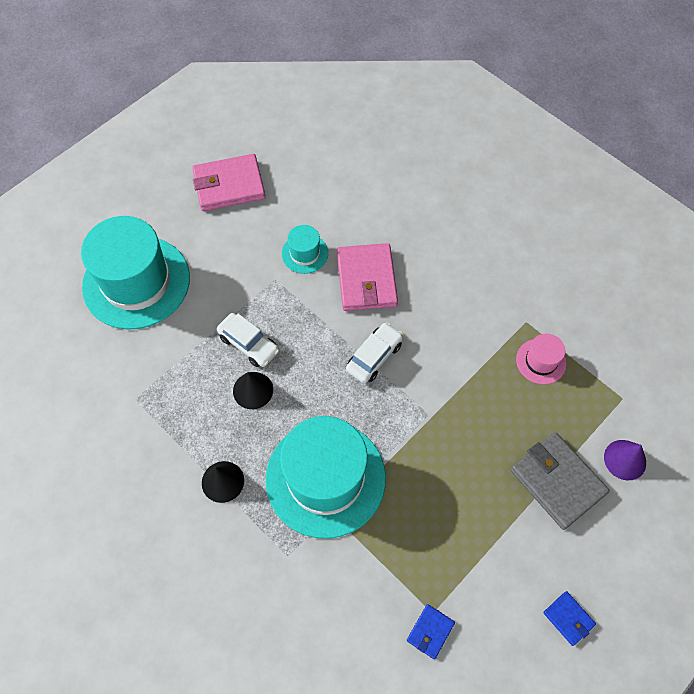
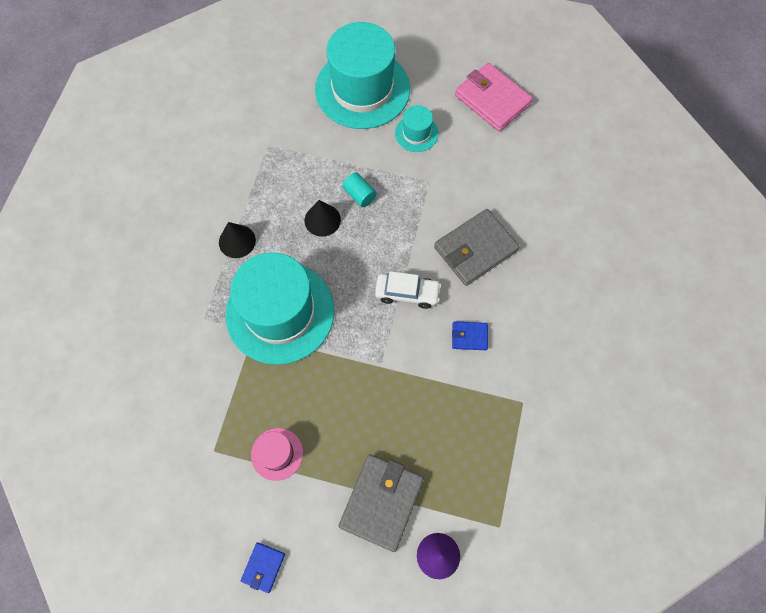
camera: 60 degrees right, 5 degrees up
(249, 344) = (360, 195): white car -> turquoise cylinder
(305, 253) = (468, 189): turquoise hat -> turquoise hat (416, 133)
(366, 280) = (475, 249): pink wallet -> grey wallet
(430, 631) = (197, 456): blue wallet -> blue wallet (469, 336)
(541, 361) = (490, 434): pink hat -> pink hat (277, 454)

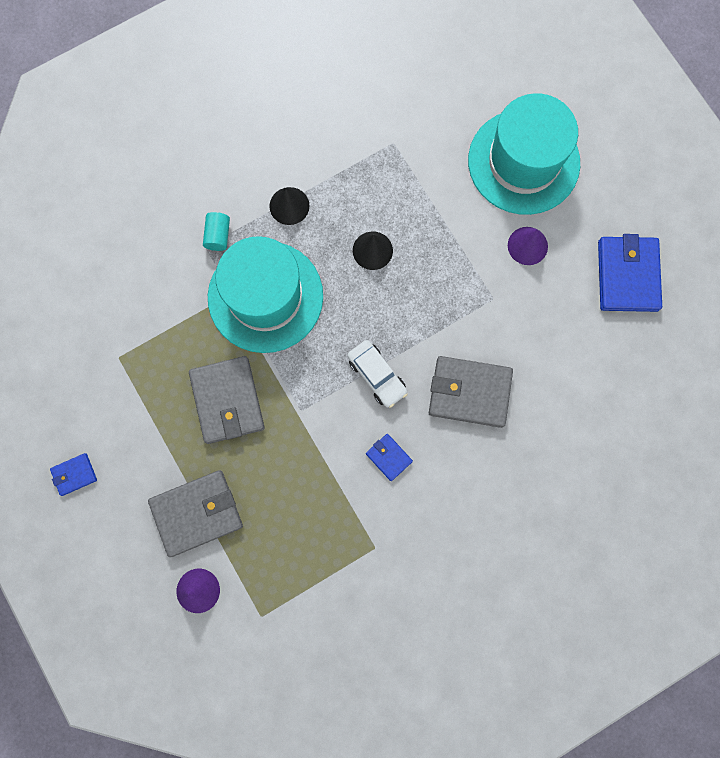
camera: 45 degrees right, 10 degrees up
(277, 454) = (159, 404): pink hat -> none
(324, 404) = (227, 401): none -> grey wallet
(360, 195) = (424, 257): turquoise cylinder -> turquoise cylinder (218, 235)
(416, 133) = (527, 245): turquoise hat -> purple cone
(492, 100) = (627, 275): pink wallet -> blue wallet

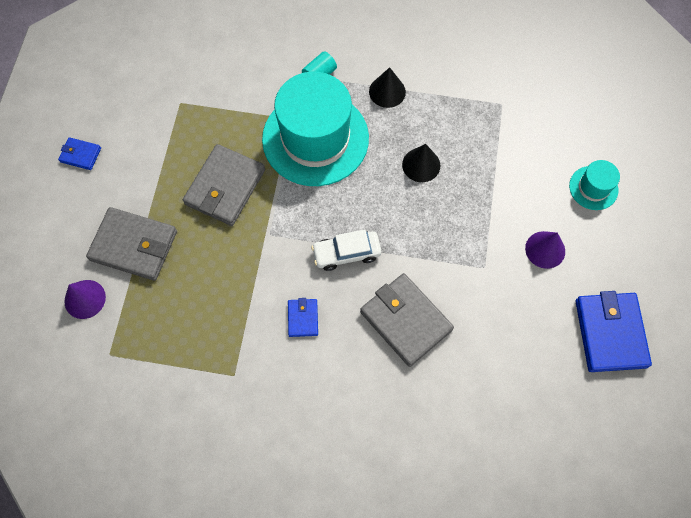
camera: 40 degrees right, 10 degrees down
(377, 375) = (346, 253): white car -> white car turned 75 degrees clockwise
(523, 162) = (593, 188): turquoise hat -> turquoise hat, size x0.45
(627, 275) = (610, 333): blue wallet -> blue wallet turned 45 degrees counterclockwise

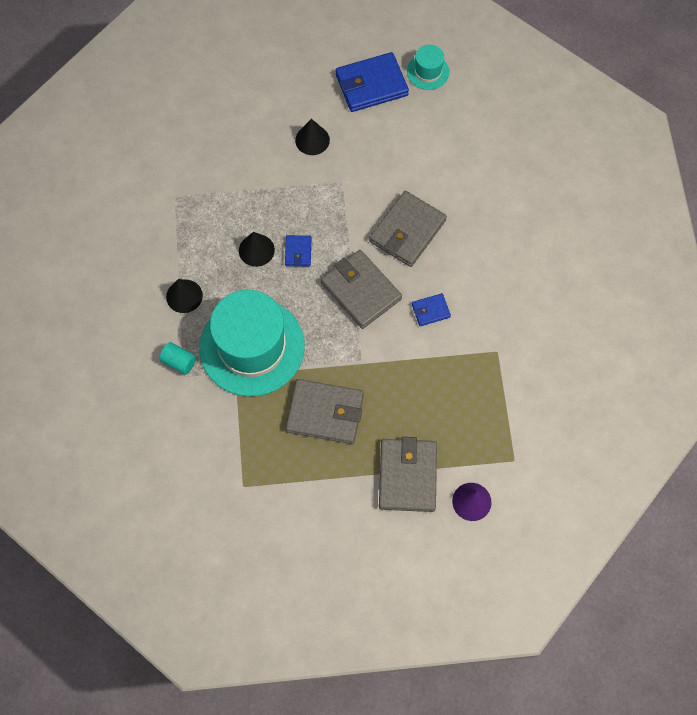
camera: 105 degrees left, 0 degrees up
(80, 155) = (327, 564): blue wallet -> blue wallet (298, 252)
(346, 253) = (361, 291): white car -> grey wallet
(545, 249) = (312, 140): purple cone -> black cone
(593, 188) = (244, 113): turquoise hat -> turquoise hat (428, 72)

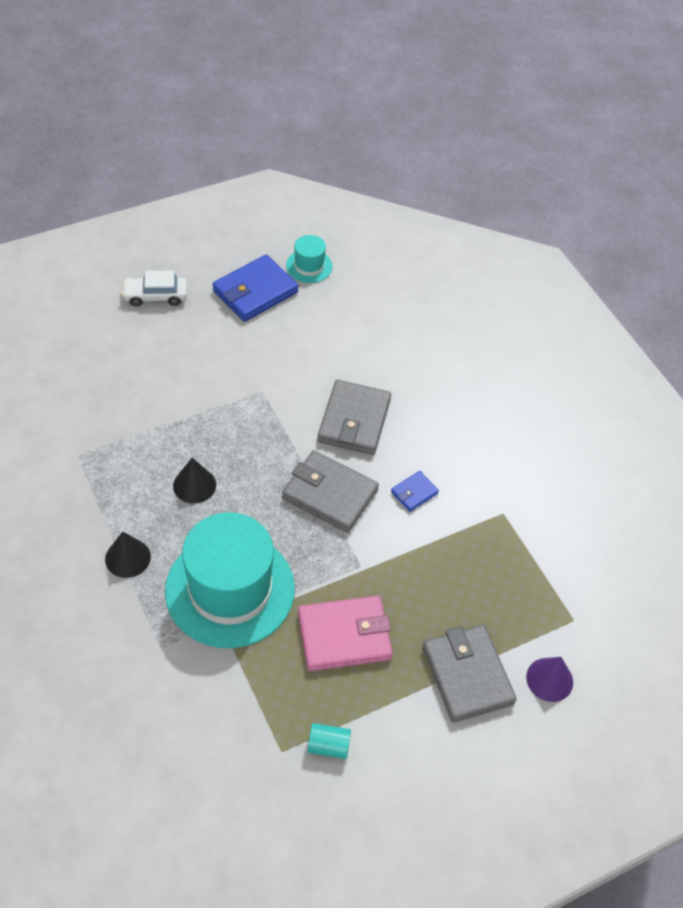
camera: 25 degrees left, 15 degrees down
(179, 362) = (149, 632): turquoise cylinder -> turquoise cylinder (328, 746)
(286, 67) = (155, 296): none -> white car
(298, 252) = (243, 474): blue wallet -> none
(312, 140) = (213, 359): black cone -> none
(325, 413) = (344, 636): grey wallet -> pink wallet

